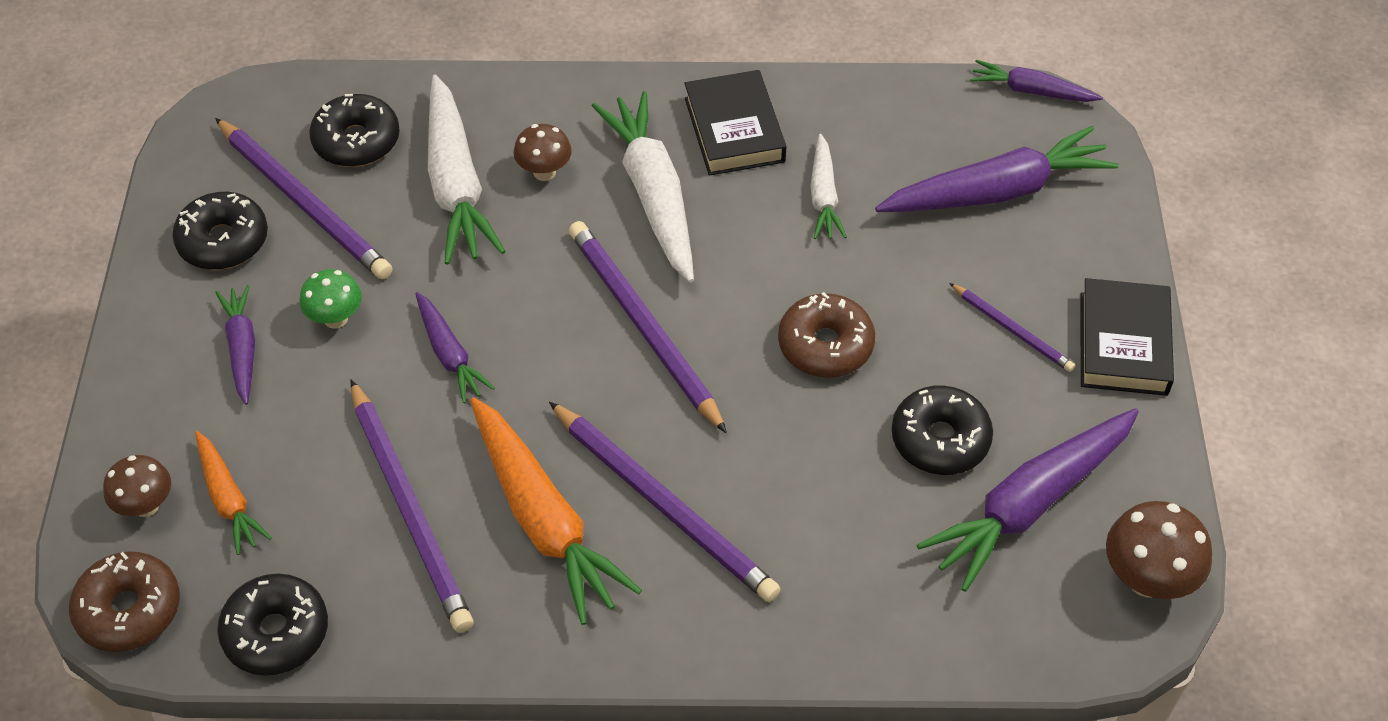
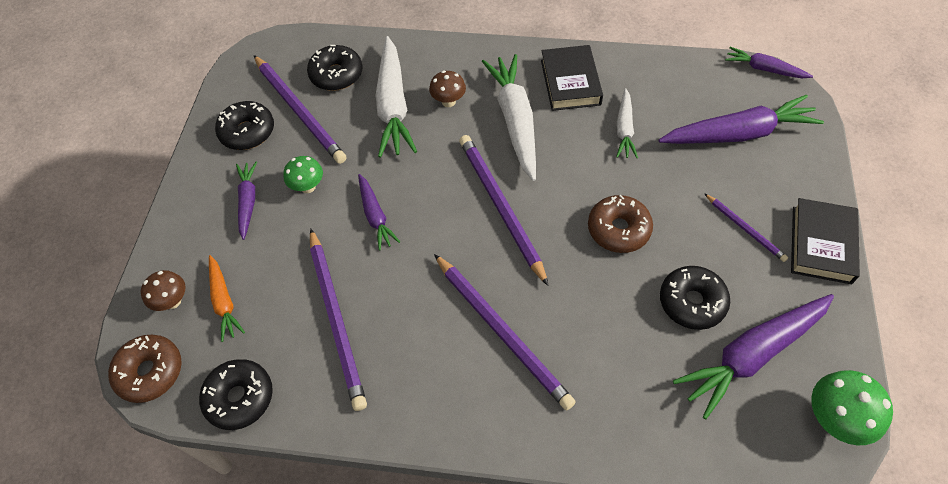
camera: 10 degrees right, 5 degrees up
(544, 520) = (422, 335): orange carrot -> none
(1147, 579) = (834, 419): brown mushroom -> green mushroom

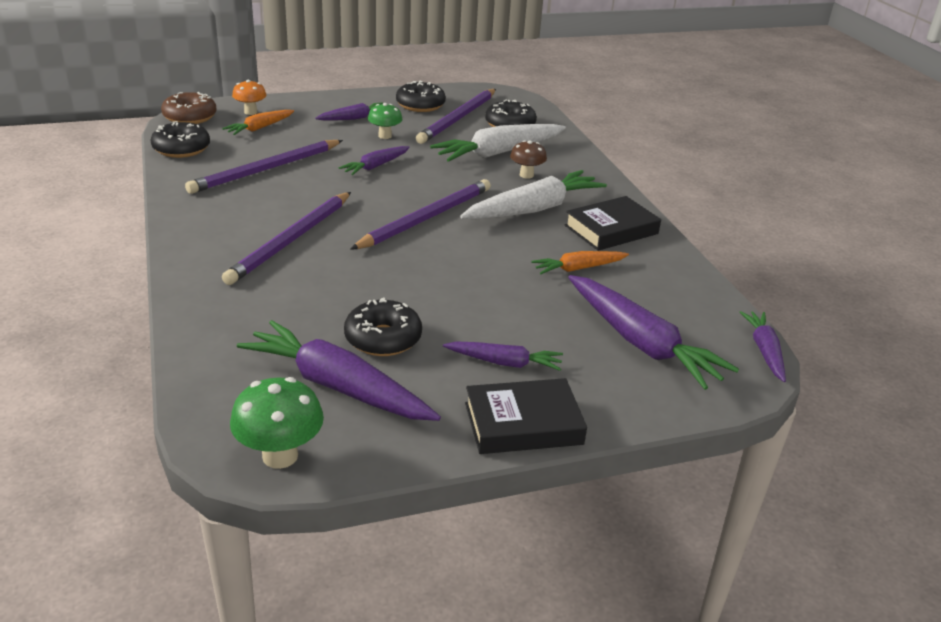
camera: 60 degrees right, 25 degrees down
(172, 301) = (250, 112): brown mushroom -> orange mushroom
(618, 229) = (445, 283): brown donut -> none
(624, 129) = (578, 268): white carrot -> orange carrot
(745, 228) = (505, 363): purple pencil -> purple carrot

